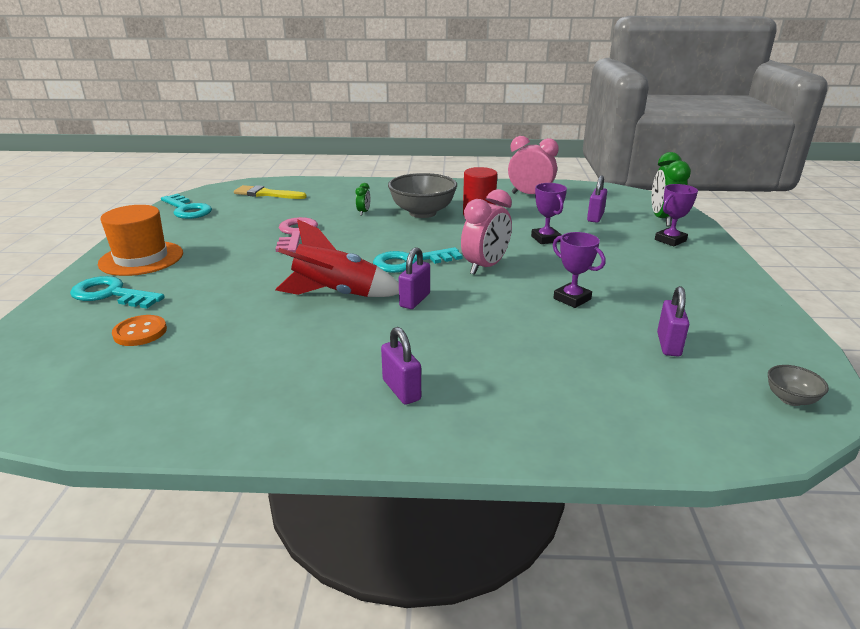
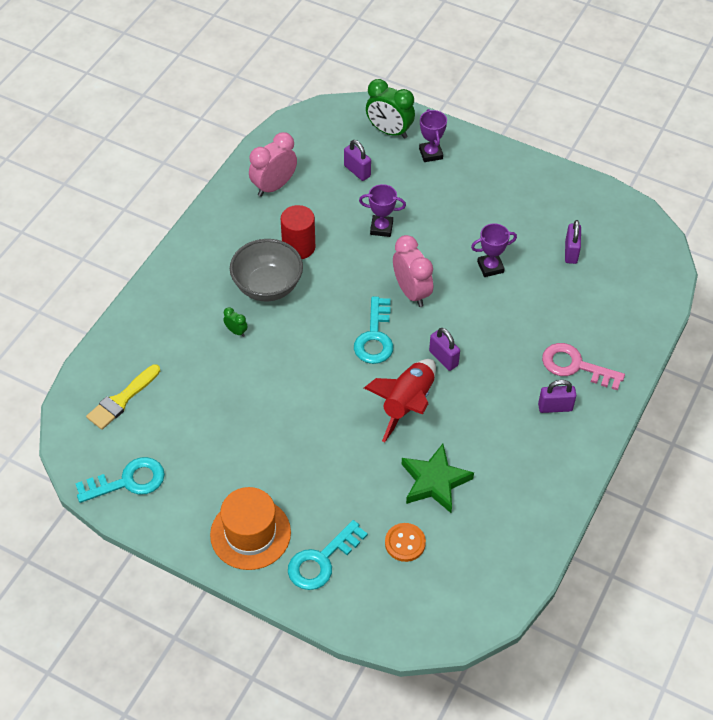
camera: 65 degrees left, 25 degrees up
(235, 331) = (434, 481): none -> green star
(296, 234) = (260, 400): pink key -> pink key (575, 366)
(668, 344) = (571, 252): purple padlock -> purple padlock turned 60 degrees clockwise
(790, 399) = (645, 236): grey bowl -> none

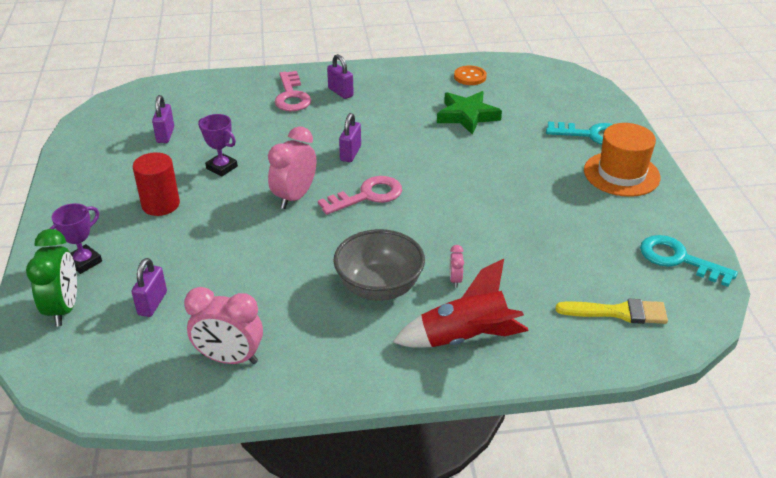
camera: 125 degrees left, 15 degrees down
(236, 331) = (455, 280): green clock -> pink clock
(298, 247) = (305, 292): red cylinder -> red cylinder (160, 204)
(375, 337) = (368, 195): turquoise key -> pink key
(381, 228) = (227, 249): purple trophy -> none
(405, 543) = (530, 109): orange button -> orange button (470, 77)
(407, 404) = (416, 153): red rocket -> red rocket (464, 338)
(571, 252) = (165, 135): purple padlock -> purple padlock turned 60 degrees counterclockwise

